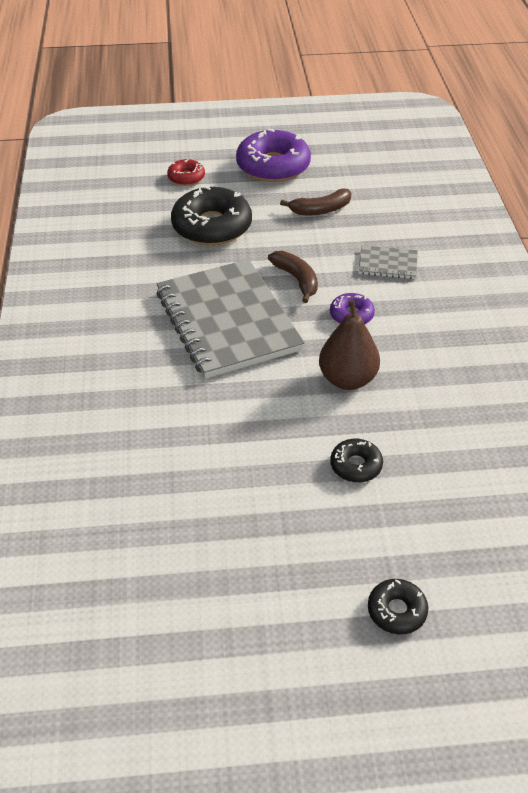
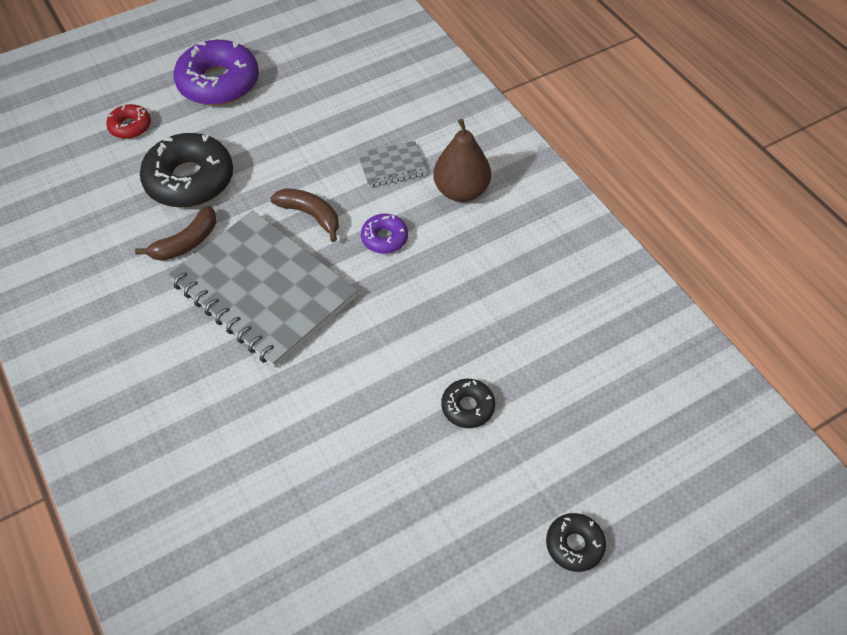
camera: 25 degrees left, 10 degrees up
(320, 210) = (294, 122): brown banana -> brown banana (186, 243)
(347, 379) = (415, 314): brown pear -> brown pear (461, 191)

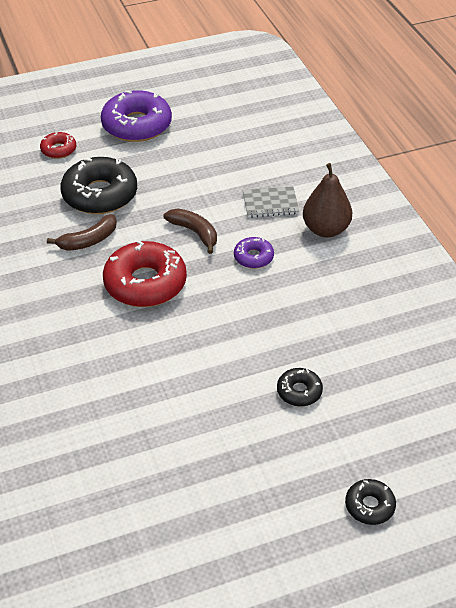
camera: 10 degrees right, 10 degrees down
(263, 290) = (145, 283): grey notebook -> red donut

